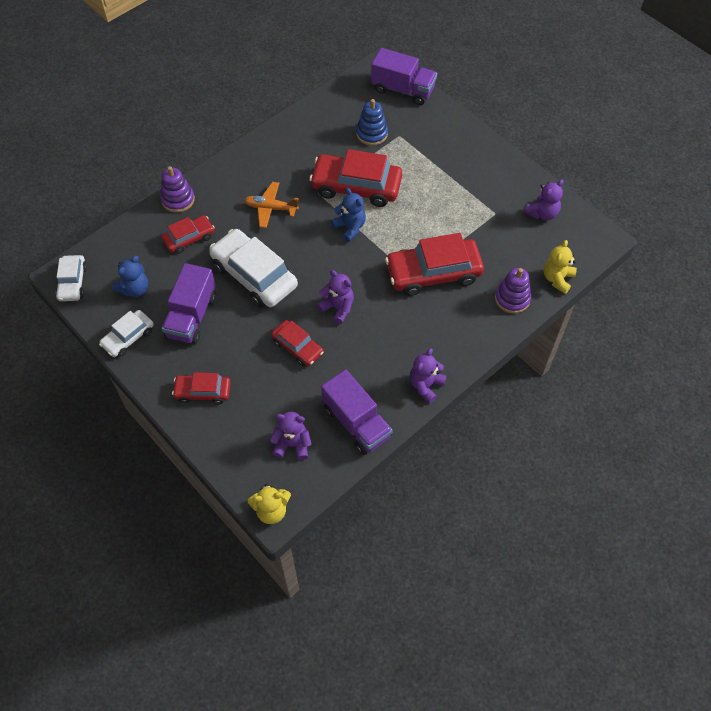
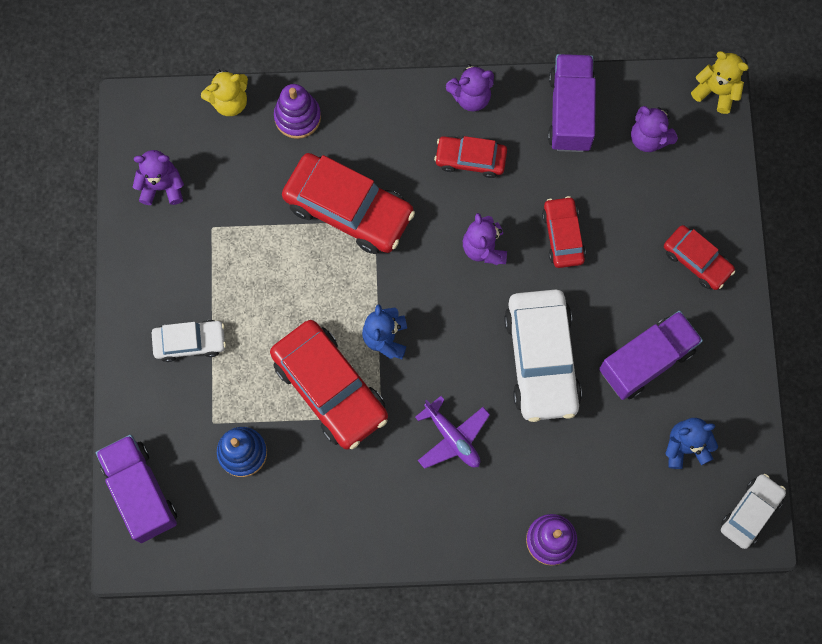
camera: 140 degrees left, 15 degrees up
(128, 337) = (733, 387): white car -> white car (190, 342)
(189, 238) = (577, 470): red car -> red car (470, 159)
(271, 208) = (452, 437): orange plane -> purple plane

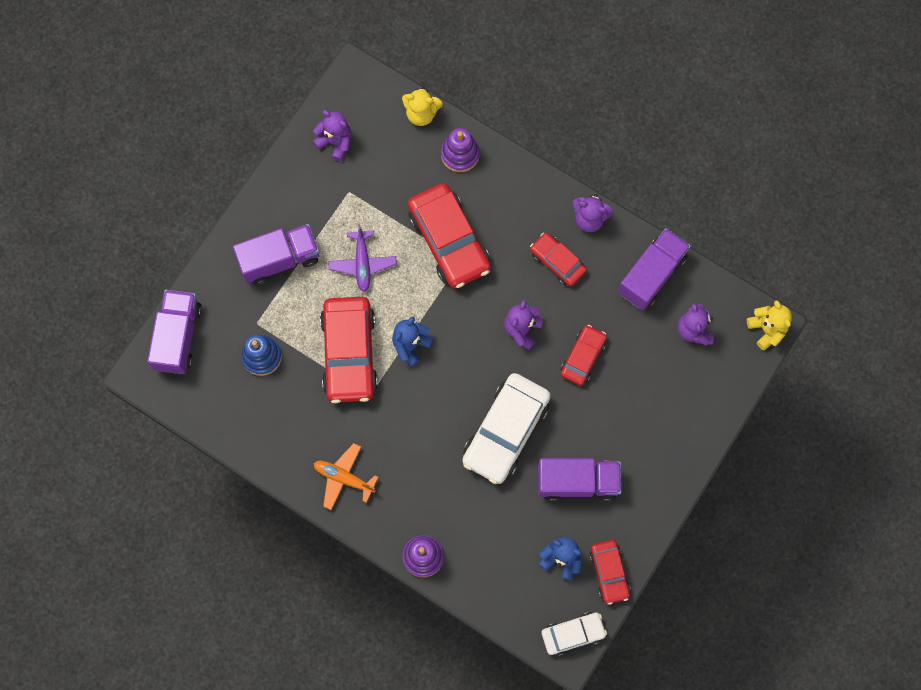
camera: 35 degrees right, 0 degrees up
(190, 342) = (279, 259): white car -> purple truck
(415, 517) = (344, 478): none -> orange plane
(452, 437) = (407, 442): purple plane -> purple plane (362, 263)
(697, 260) = (664, 438): red car -> red car (609, 572)

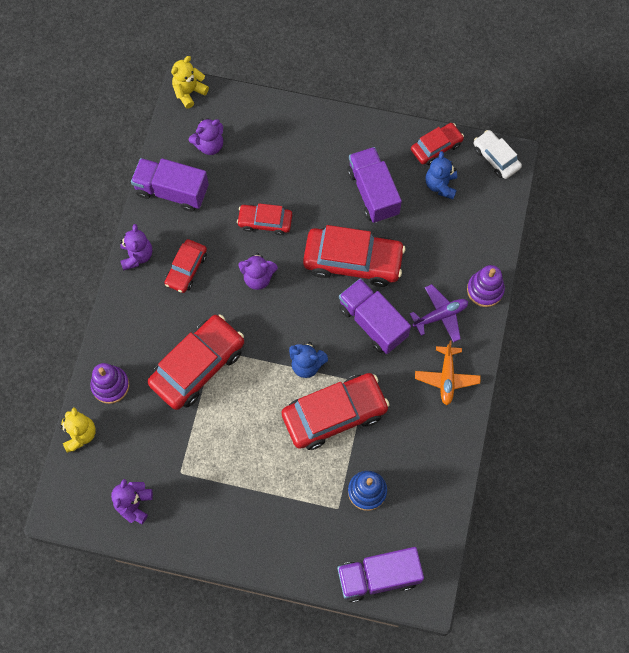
camera: 110 degrees left, 5 degrees down
(279, 259) = (269, 511): purple truck -> purple truck (372, 322)
(362, 263) = (246, 434): purple plane -> purple plane (440, 315)
(506, 431) = (353, 261): white car -> red car

